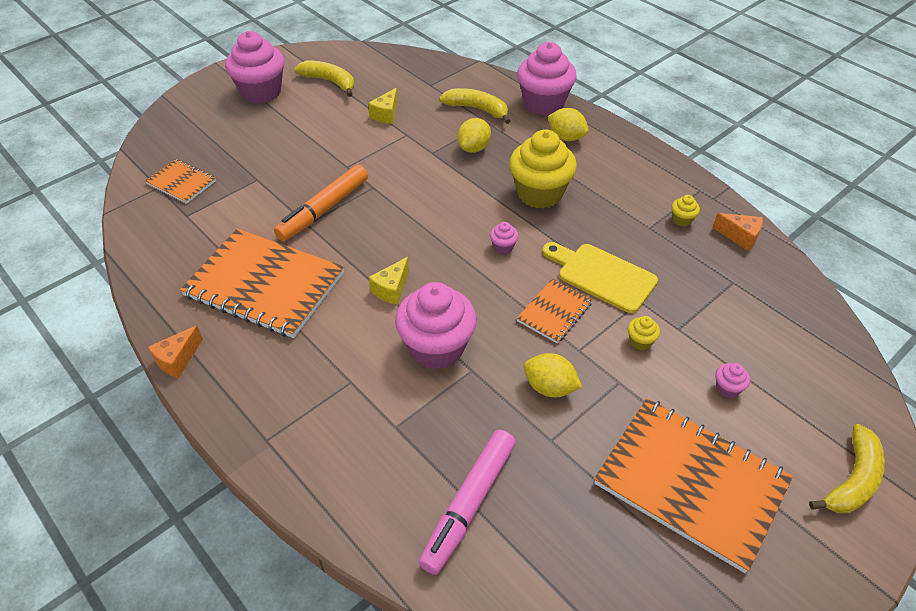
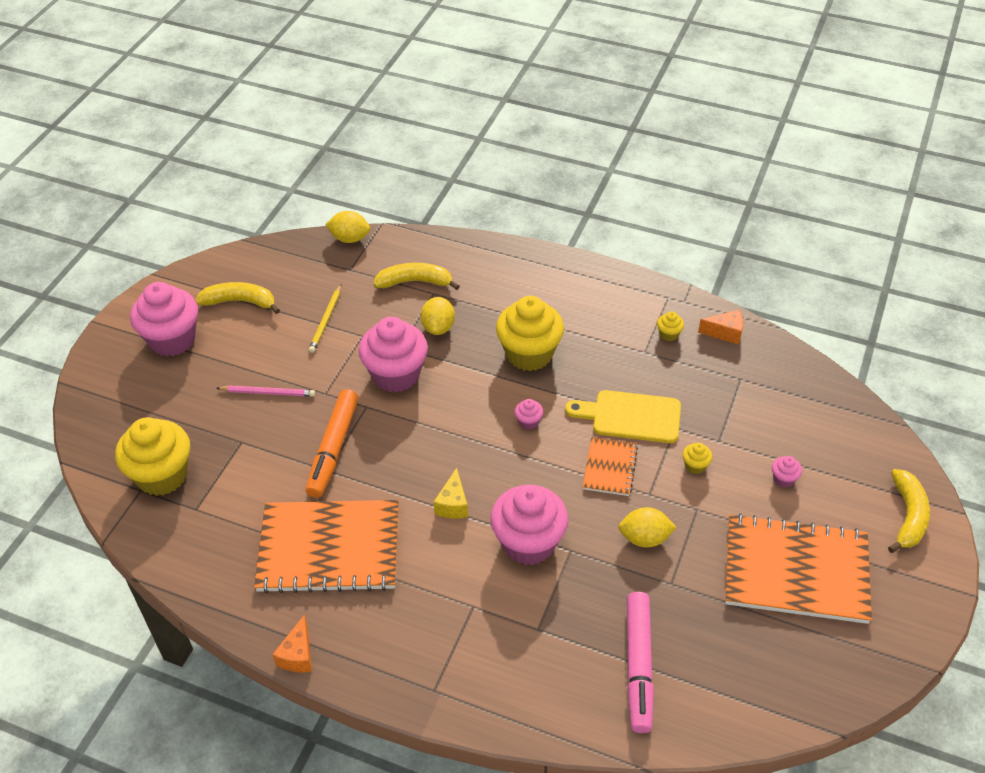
camera: 25 degrees left, 0 degrees up
(181, 182) = (162, 475): orange notebook -> yellow cupcake
(303, 151) = (268, 392): none -> pink pencil
(386, 114) = (326, 320): yellow cheese -> yellow pencil
(543, 103) = (476, 253): pink cupcake -> pink cupcake (396, 375)
(566, 137) = (519, 284): yellow lemon -> yellow lemon (350, 238)

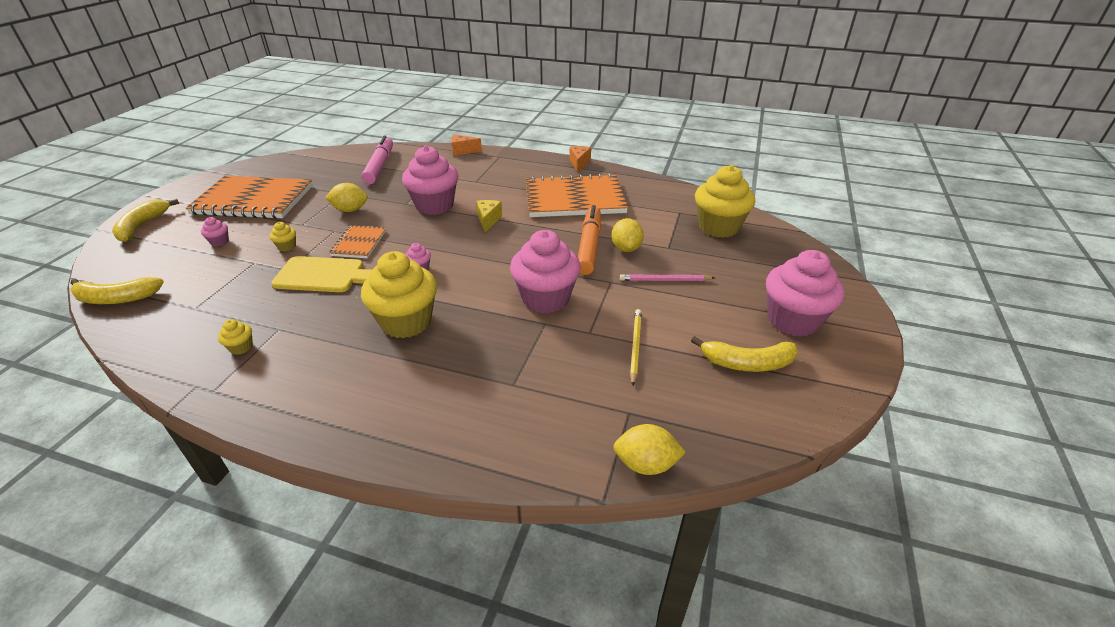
camera: 175 degrees right, 10 degrees down
(415, 282) = (538, 398): yellow banana -> yellow banana (117, 298)
(438, 327) = (505, 344): yellow lemon -> yellow lemon (626, 248)
(725, 333) = (174, 351): orange cheese -> orange cheese (463, 151)

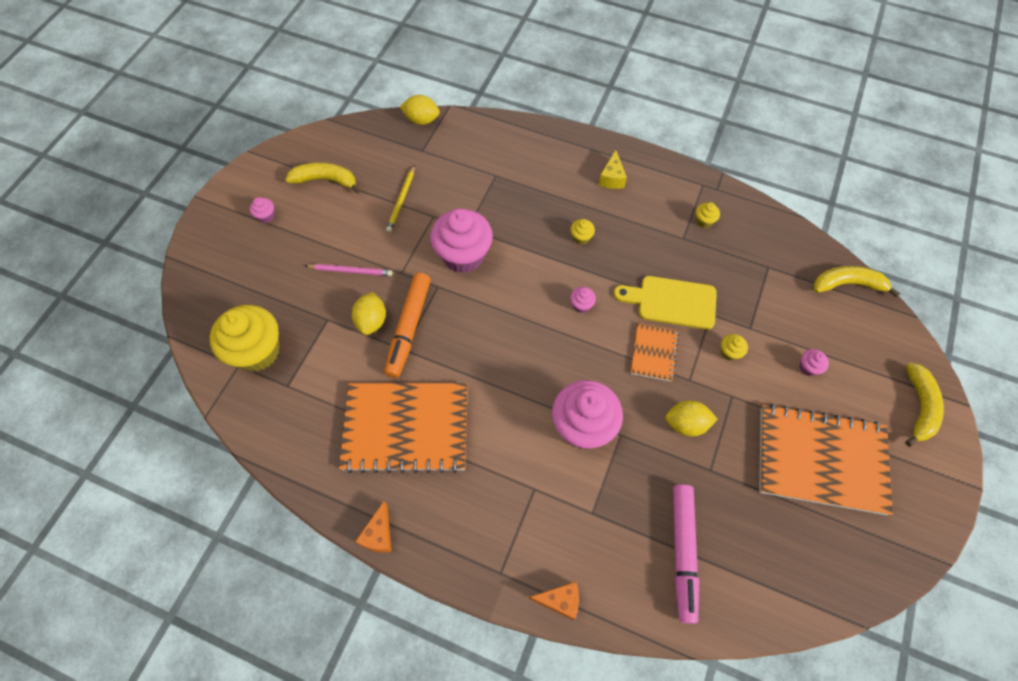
camera: 175 degrees left, 25 degrees up
(406, 322) = (581, 237): yellow cupcake -> yellow cupcake, size x0.41
(488, 220) = (515, 386): yellow cheese -> yellow cheese (612, 178)
(793, 320) = (266, 216): pink cupcake -> pink cupcake, size x0.41

